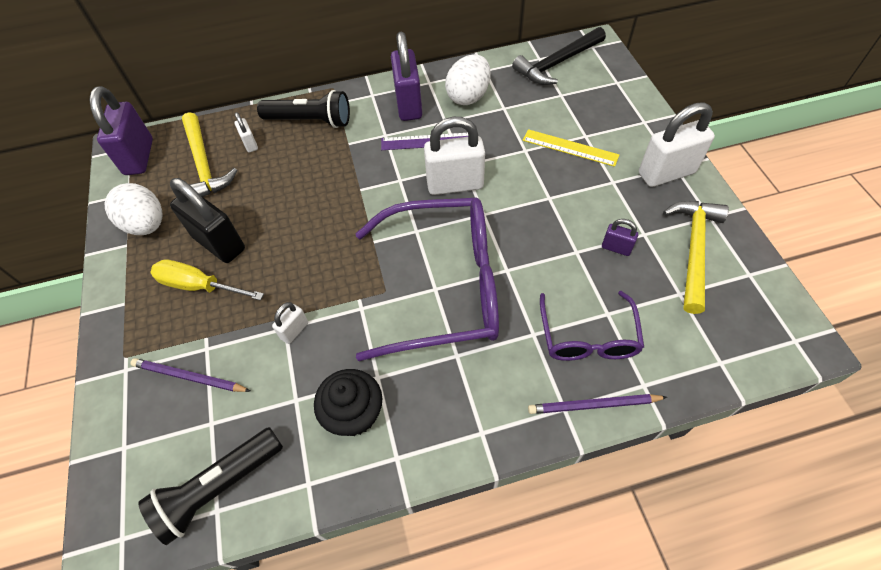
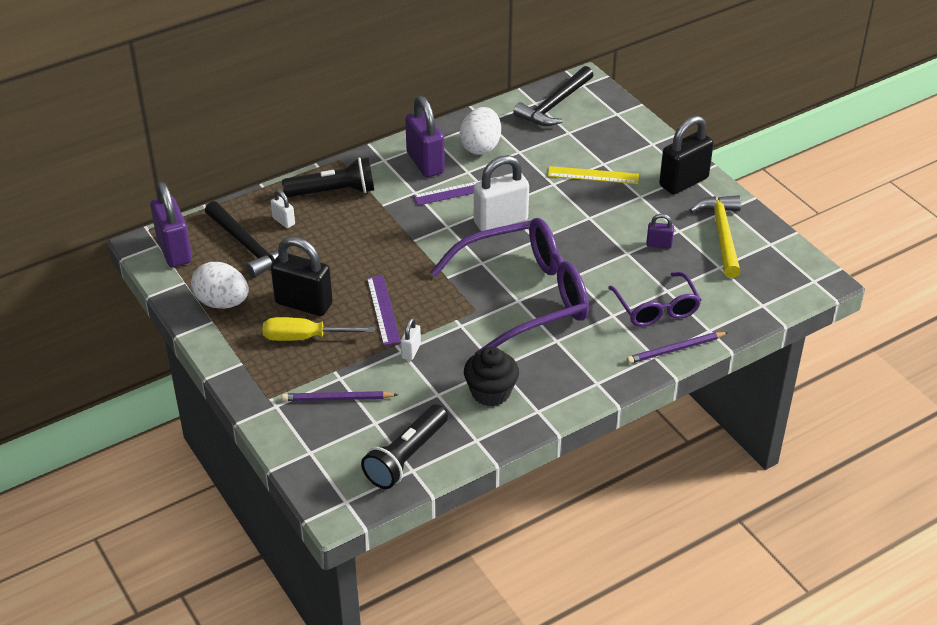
camera: 20 degrees left, 15 degrees down
(204, 165) = (247, 246): yellow hammer -> black hammer
(291, 269) = (383, 310): none -> purple ruler
(666, 173) = (683, 182): white padlock -> black padlock

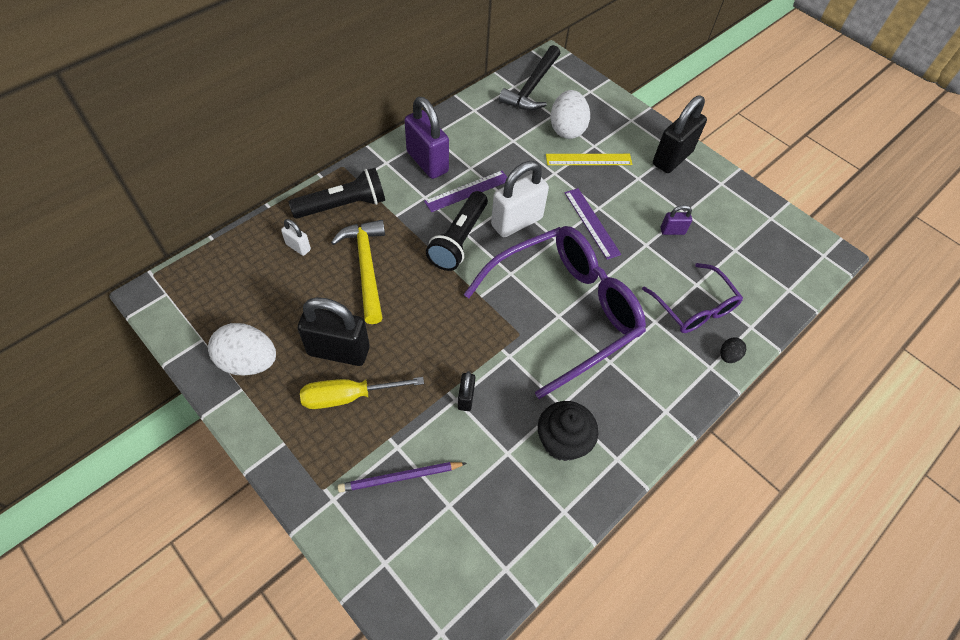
camera: 15 degrees left, 15 degrees up
(174, 250) = (185, 299): purple padlock -> none
(247, 246) = (265, 283): black hammer -> none
(383, 310) = (424, 347): purple ruler -> purple ruler (591, 223)
(406, 457) = (494, 550): black flashlight -> black flashlight (459, 239)
(411, 351) = (466, 398): white padlock -> black padlock
(480, 147) = (476, 139): white egg -> white egg (567, 129)
(676, 349) = (728, 356): purple pencil -> black egg
(722, 235) = (725, 213): yellow hammer -> yellow hammer (366, 267)

